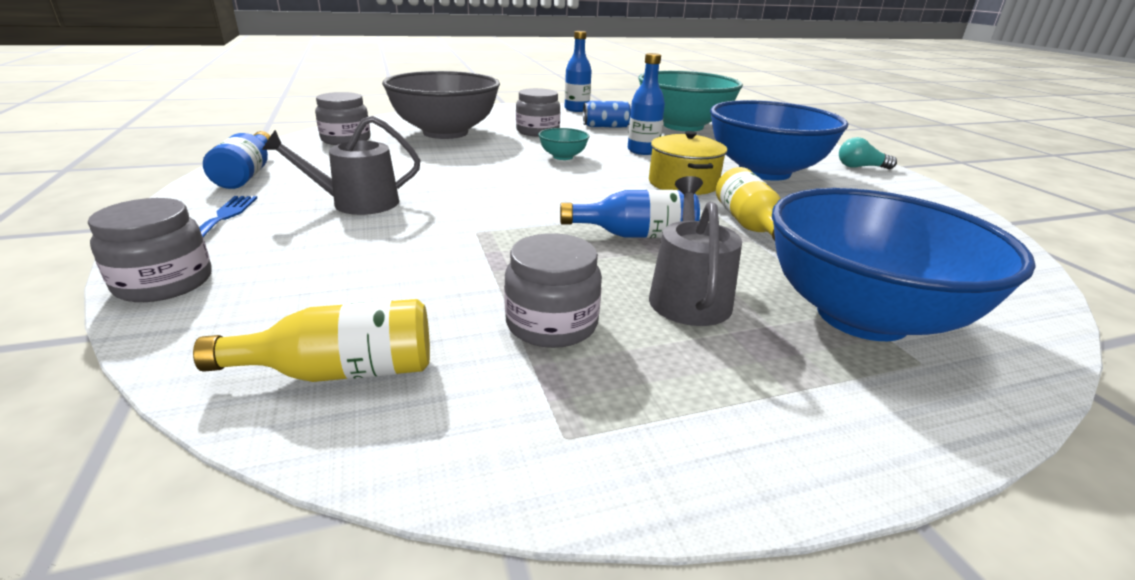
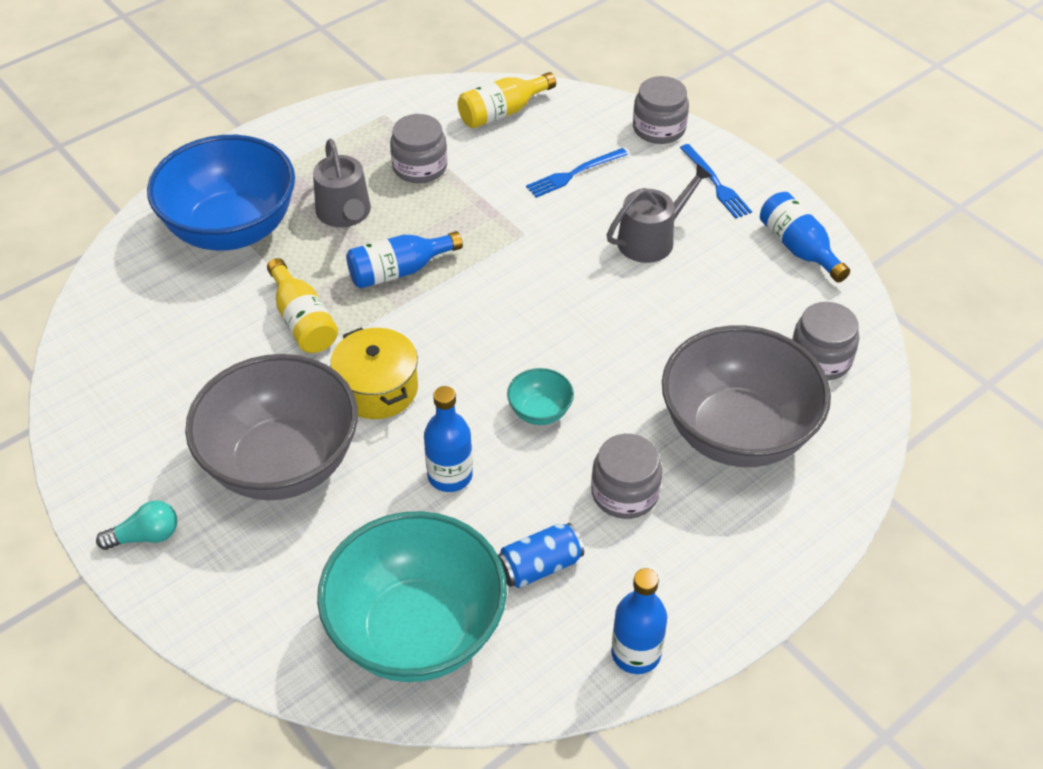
camera: 160 degrees right, 20 degrees up
(352, 265) = (574, 174): none -> blue fork
(764, 172) = (282, 463): blue bowl -> grey bowl

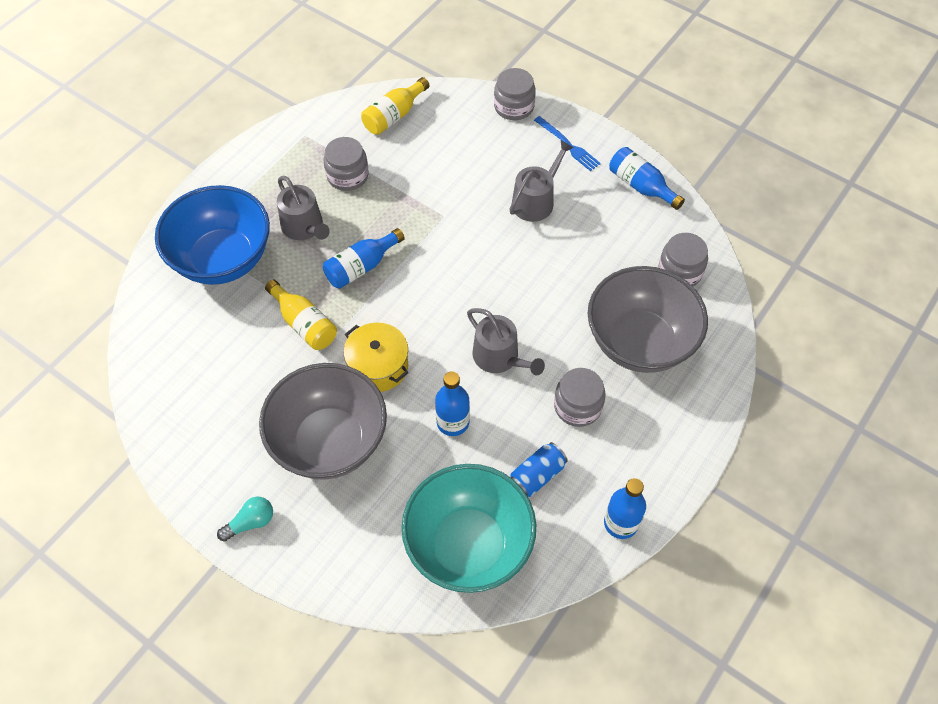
camera: 15 degrees left, 10 degrees up
(540, 411) = (500, 357): turquoise bowl -> grey watering can
(574, 174) = (464, 158): blue fork -> none

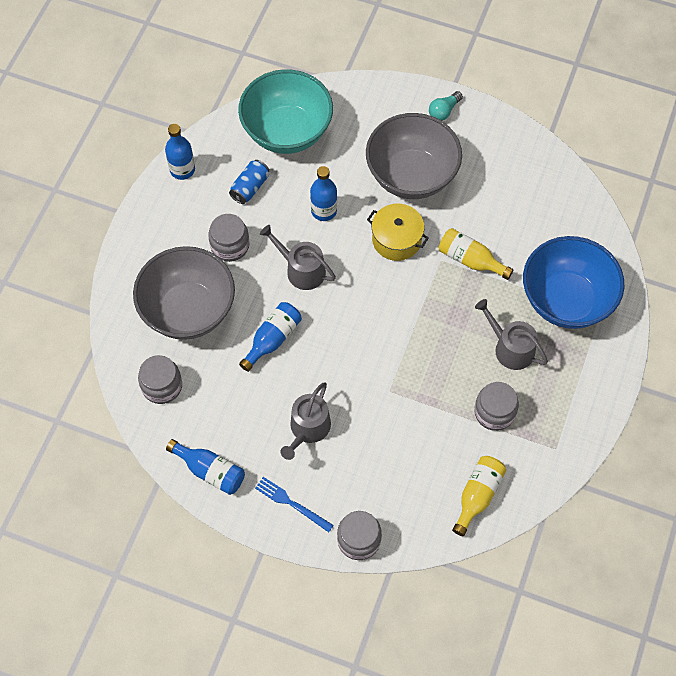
camera: 165 degrees right, 5 degrees up
(361, 267) = (444, 322): blue bottle -> blue bottle (272, 339)

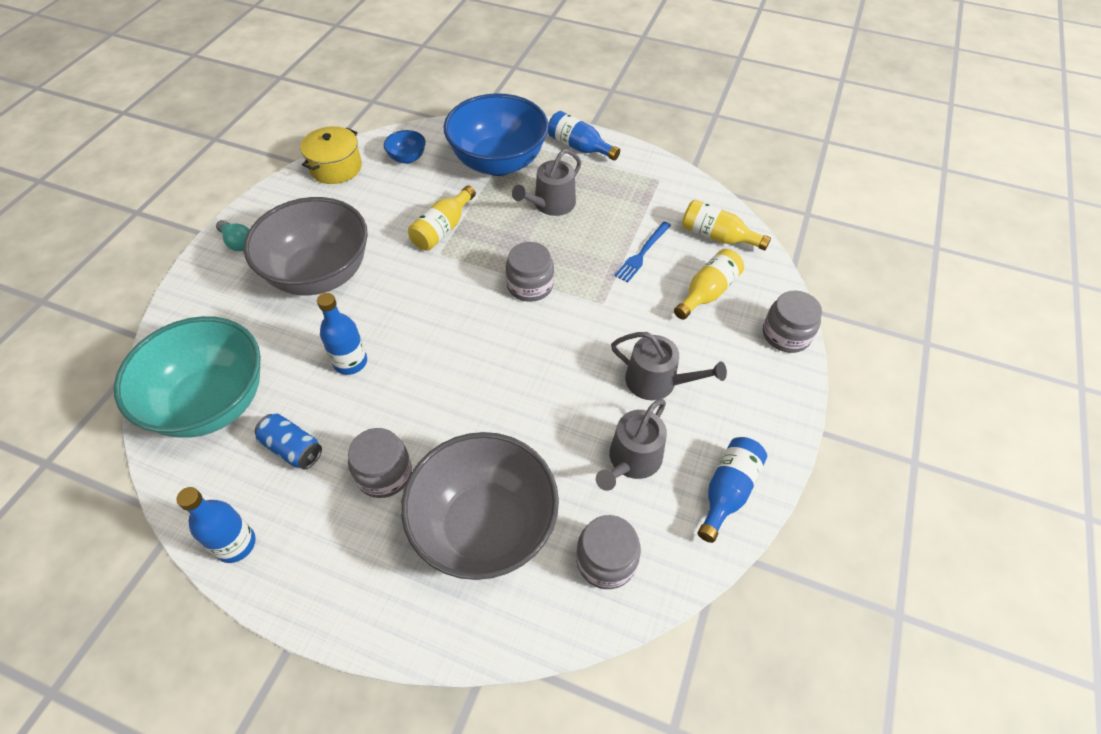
camera: 90 degrees left, 10 degrees down
(272, 339) = (534, 420): blue bottle -> blue bottle (579, 147)
(291, 503) = (755, 399): blue fork -> blue fork (642, 253)
(301, 270) = (435, 387): grey watering can -> grey watering can (632, 460)
(396, 239) = (406, 291): yellow pot -> yellow pot (336, 167)
(405, 478) = (707, 292): none -> yellow bottle
(494, 412) = (624, 219): grey jar -> grey jar (530, 285)
(564, 221) = (407, 158): none -> blue bowl

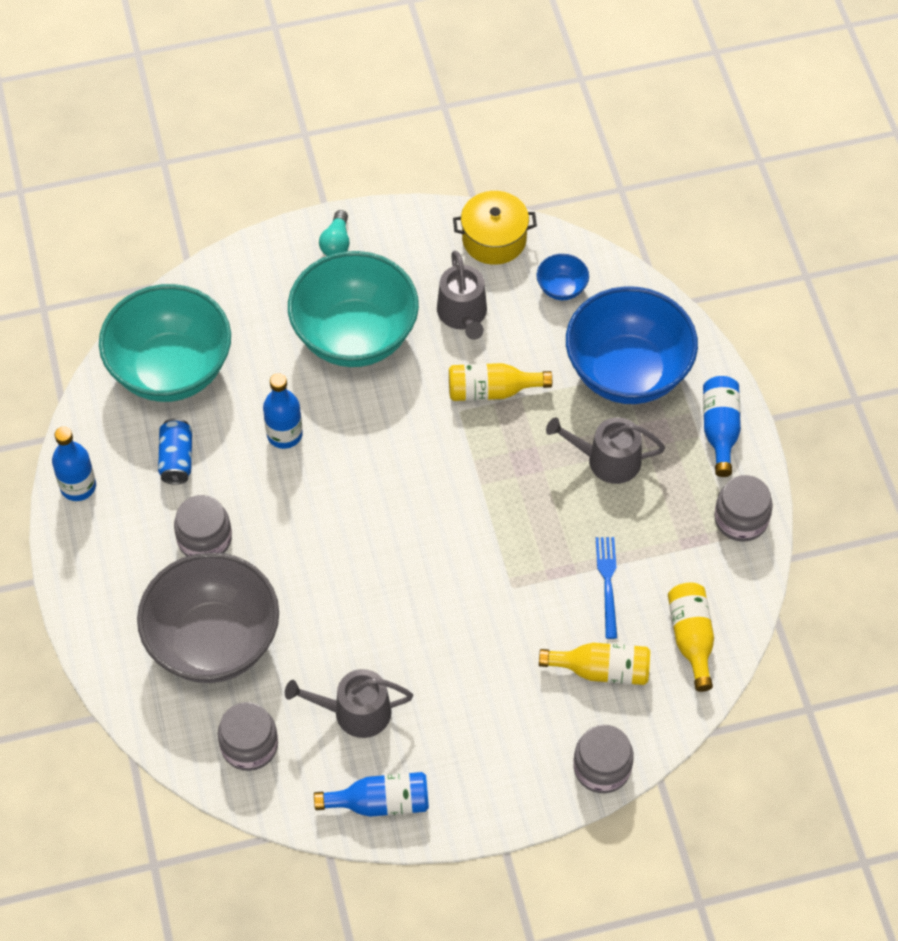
camera: 55 degrees right, 5 degrees up
(320, 274) = (355, 336): grey bowl -> turquoise bowl
(530, 285) = (483, 512): grey jar -> grey jar (741, 519)
(642, 253) = (607, 583): blue fork -> blue fork turned 90 degrees clockwise
(657, 381) = (454, 686): grey watering can -> grey watering can (463, 314)

